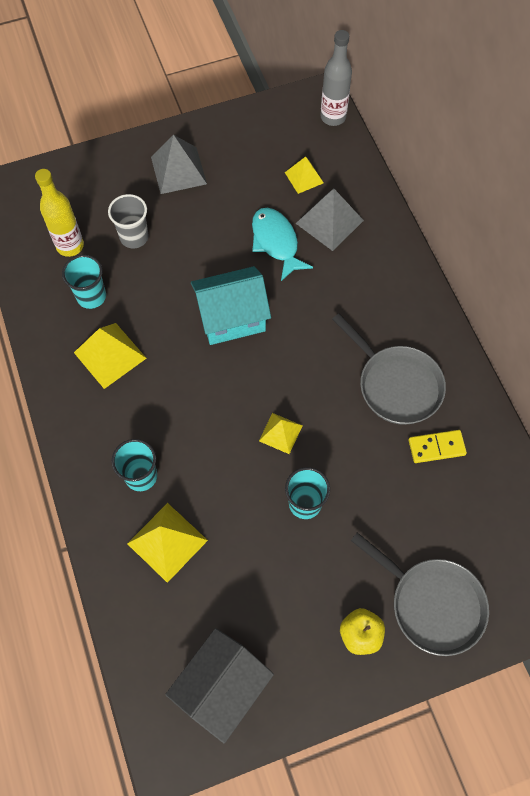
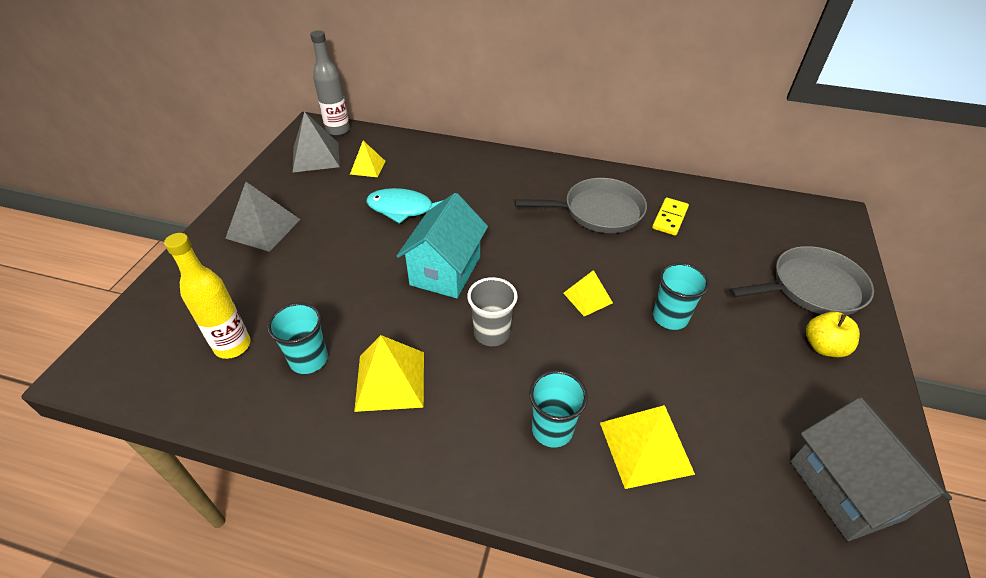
camera: 55 degrees left, 20 degrees down
(134, 237) = (287, 292): grey cup -> grey cup (491, 333)
(329, 222) = (422, 174): grey pyramid -> grey pyramid (316, 156)

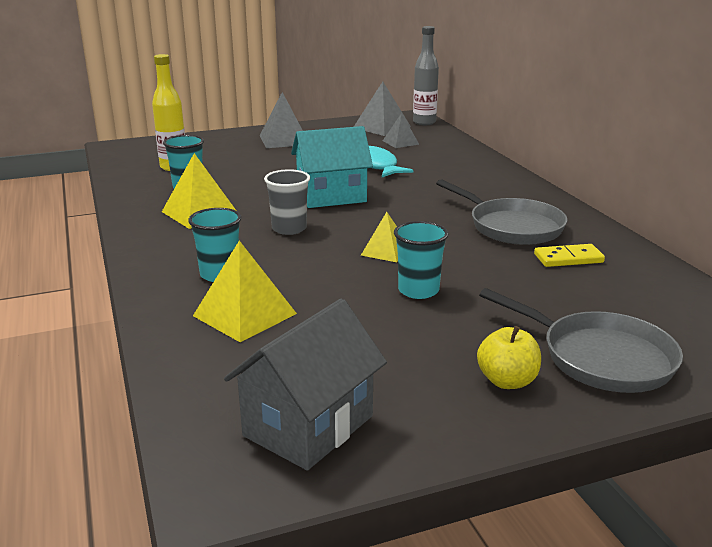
camera: 55 degrees right, 20 degrees down
(367, 167) = (400, 142): yellow pyramid -> grey pyramid

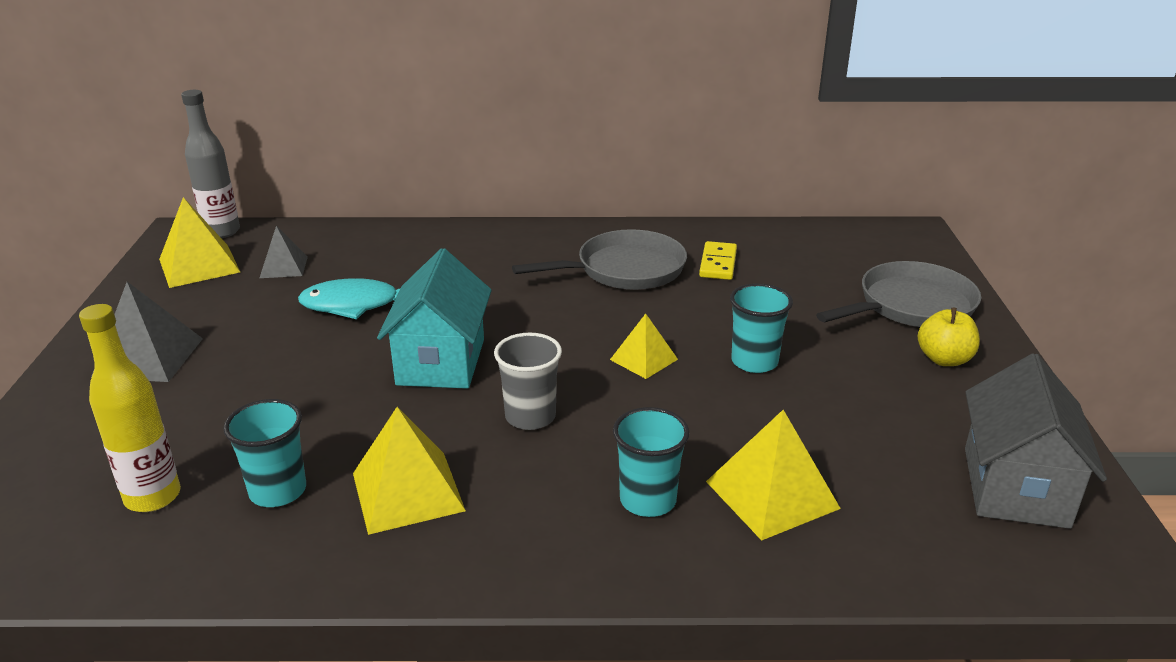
camera: 70 degrees left, 5 degrees up
(308, 426) = (1015, 487): grey house -> grey house turned 45 degrees clockwise
(382, 127) = (199, 265): grey pyramid -> yellow pyramid

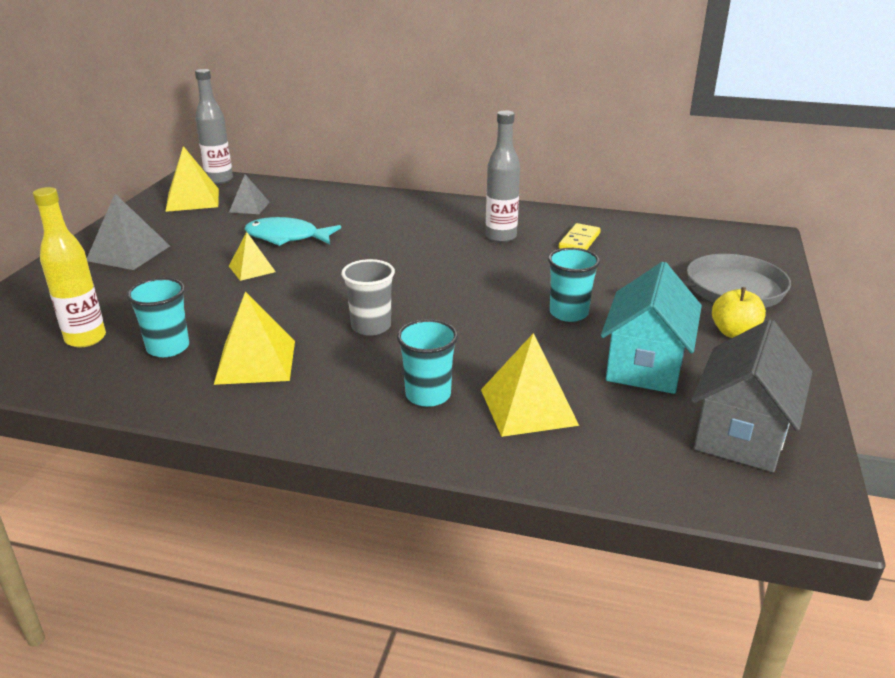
camera: 15 degrees right, 0 degrees up
(441, 362) = (326, 282): turquoise house -> turquoise house (645, 365)
(624, 270) = (501, 237): grey pan -> grey bottle
(644, 359) = (480, 300): yellow pyramid -> yellow pyramid (252, 269)

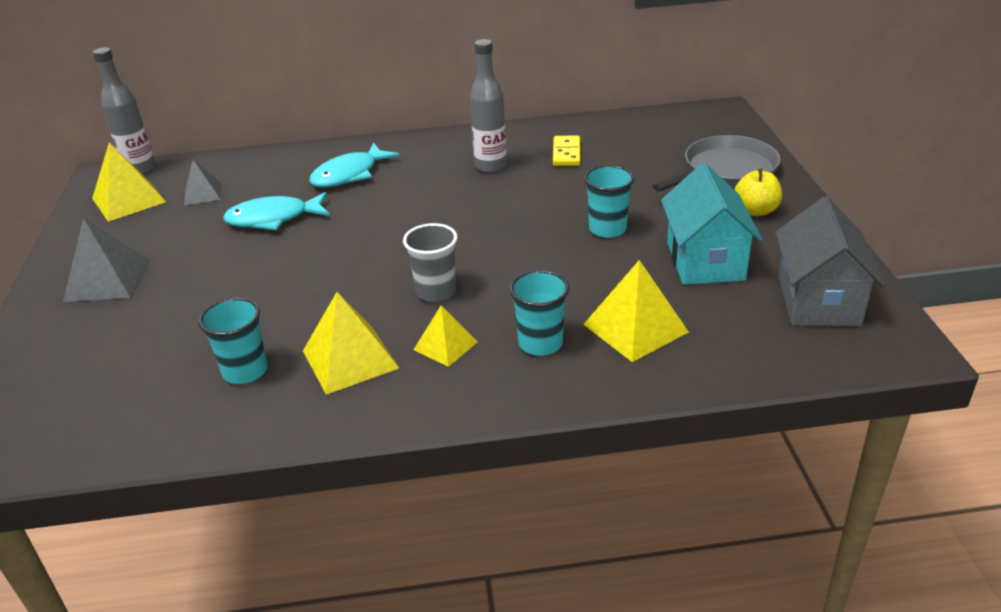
camera: 20 degrees left, 5 degrees up
(86, 339) = (144, 387): yellow bottle -> none
(252, 269) = (264, 262): yellow pyramid -> yellow pyramid (445, 345)
(375, 217) = (349, 174): none -> turquoise fish

